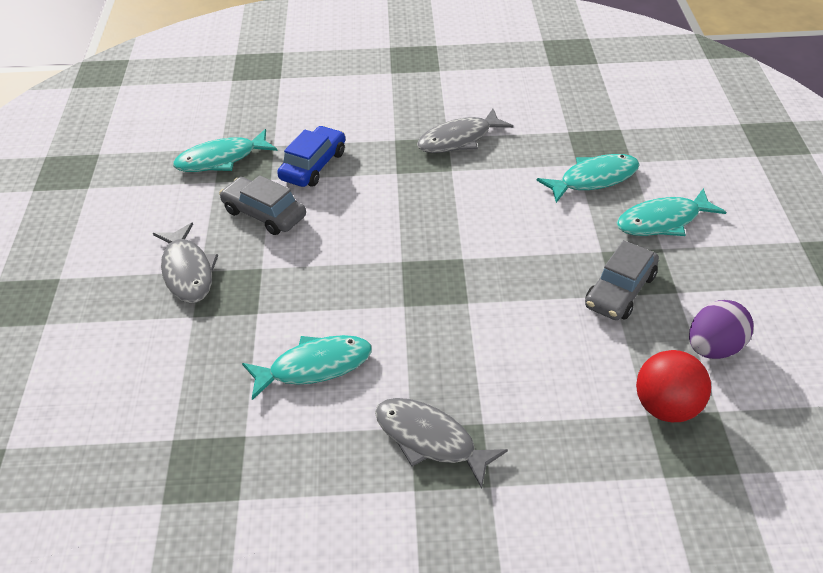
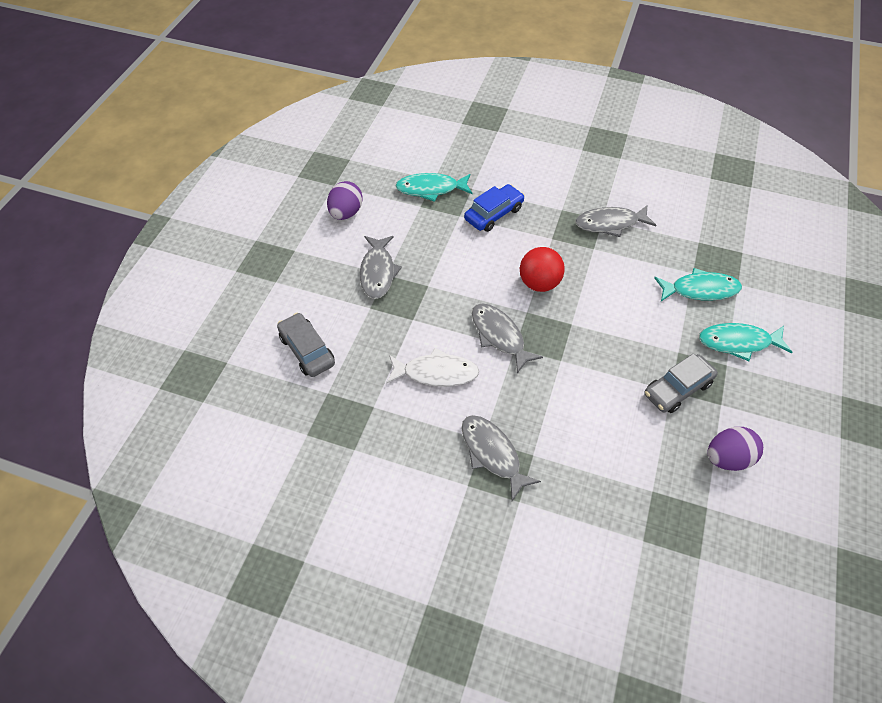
camera: 20 degrees right, 10 degrees up
(117, 215) = (346, 213): none -> purple egg
(264, 214) = (445, 243): grey car -> grey car (307, 350)
(314, 367) = (436, 373): turquoise fish -> white fish
(379, 298) = (499, 336): none -> grey fish
(666, 407) = (669, 491): red ball -> red ball (539, 283)

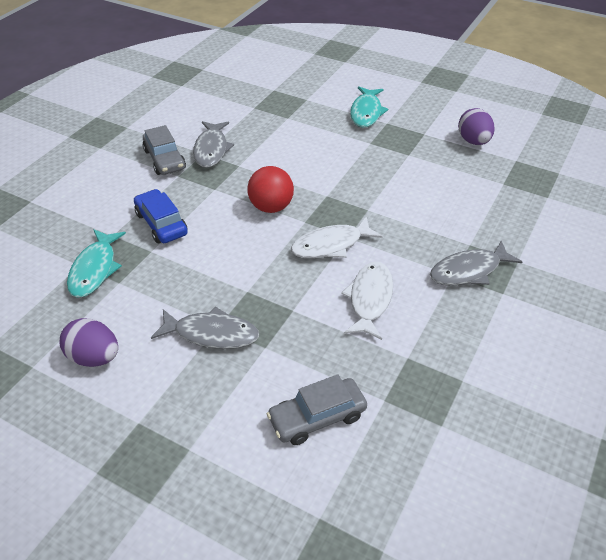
camera: 80 degrees left, 10 degrees down
(499, 336) = (331, 245): grey fish -> white fish
(677, 389) = (407, 151): grey car -> grey car (164, 159)
(700, 290) = (307, 118): turquoise fish -> none

